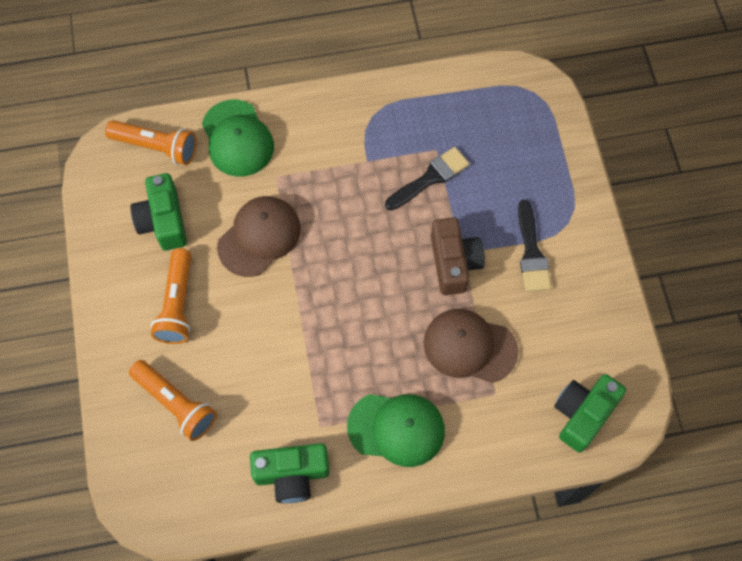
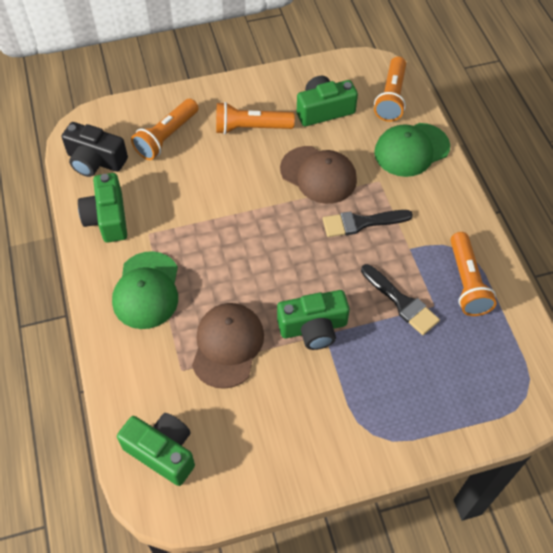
camera: 85 degrees right, 10 degrees down
(201, 492) = (95, 161): none -> black camera
(412, 117) = (466, 282): none -> orange flashlight
(454, 262) = (313, 328): brown camera -> green camera
(531, 252) = (333, 398): black brush -> black brush (361, 223)

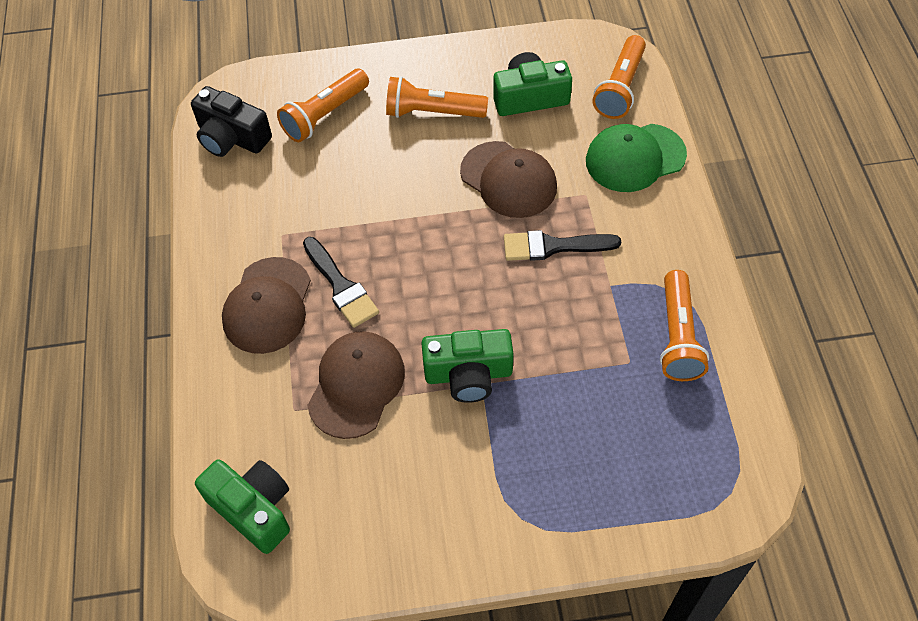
camera: 10 degrees right, 0 degrees up
(107, 218) = (235, 210): green camera -> none
(147, 290) = (268, 305): green cap -> brown cap
(401, 302) = (587, 353): black brush -> black brush (341, 286)

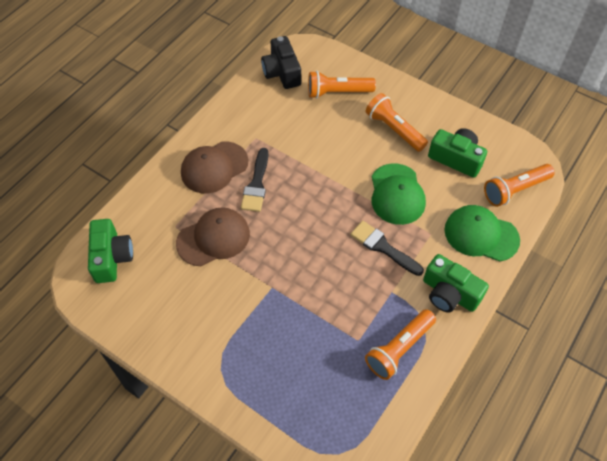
camera: 40 degrees right, 0 degrees up
(468, 374) = (270, 277): green camera -> green camera (449, 293)
(508, 180) = (397, 194): brown cap -> green cap

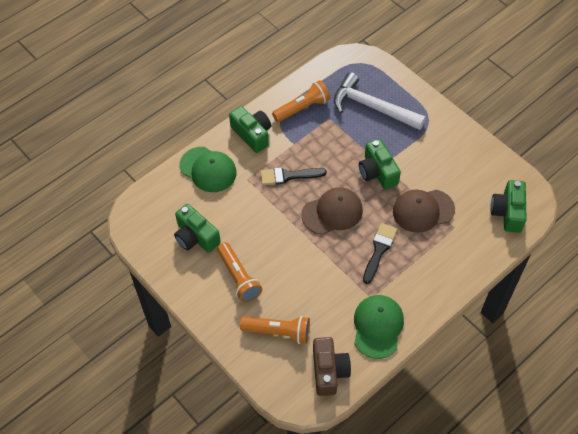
camera: 165 degrees left, 0 degrees up
(214, 167) = (414, 275): brown cap -> brown cap (332, 212)
(276, 275) = (377, 172): none -> green camera
(282, 72) = (329, 371): black camera -> brown camera
(304, 373) = (372, 107): none -> white hammer
(383, 247) = (288, 176): black brush -> black brush turned 120 degrees clockwise
(397, 194) = (261, 216): green cap -> green cap (377, 327)
(515, 190) = (161, 199): orange flashlight -> none

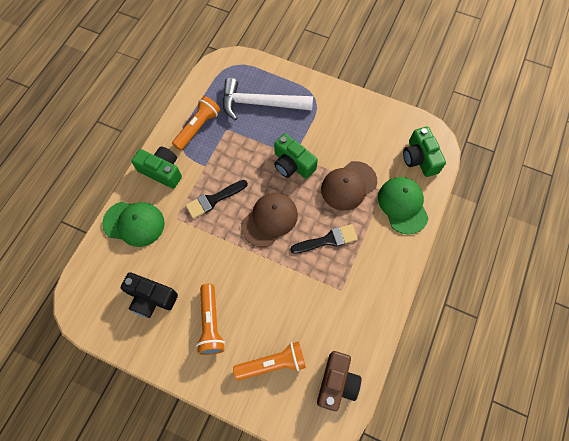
camera: 25 degrees left, 10 degrees up
(196, 237) = (151, 298): green camera -> black camera
(238, 277) = (211, 323): orange flashlight -> orange flashlight turned 45 degrees clockwise
(329, 371) = (336, 382): brown camera -> brown camera turned 45 degrees clockwise
(377, 327) = (360, 317): green cap -> green cap (402, 205)
(379, 250) = (328, 240): black brush -> black brush turned 75 degrees clockwise

